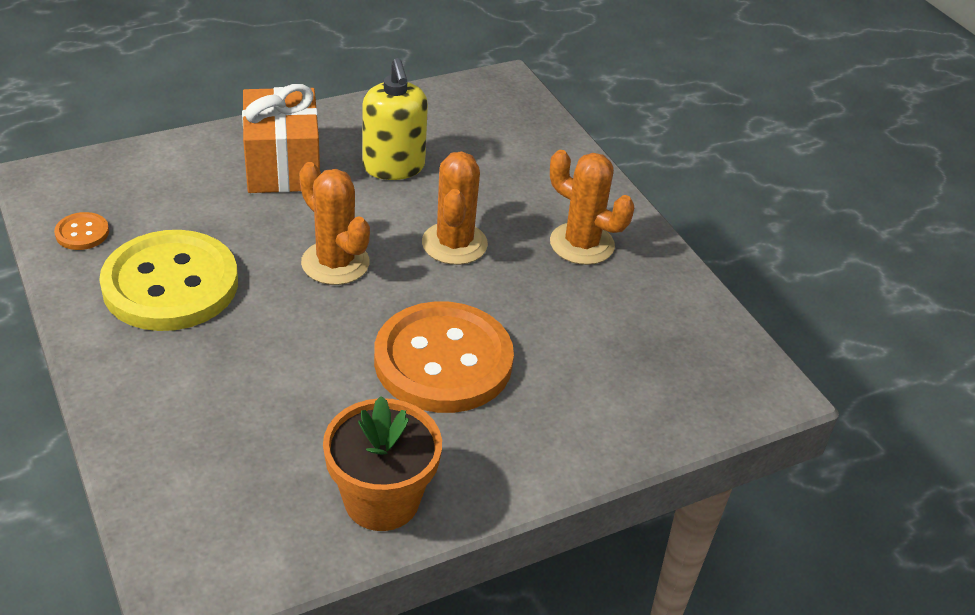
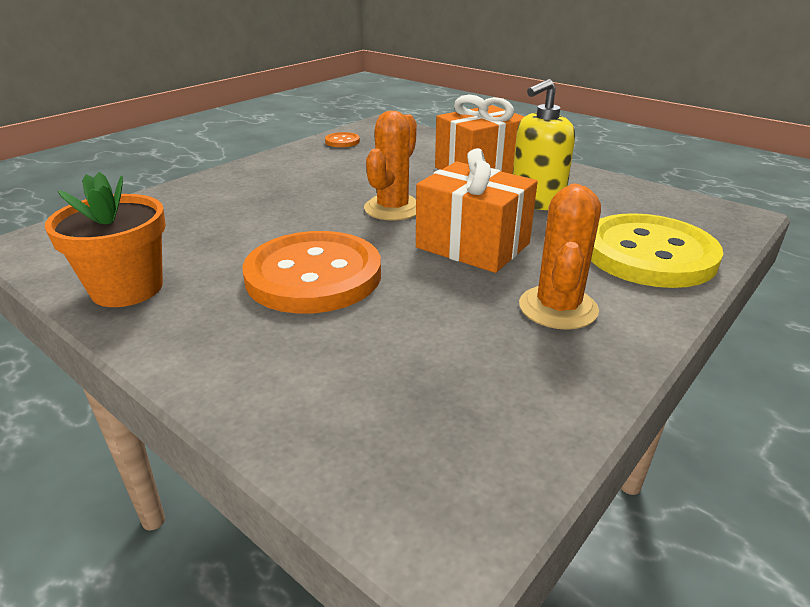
camera: 70 degrees right, 10 degrees down
(170, 284) = (317, 170): yellow button -> yellow button (649, 254)
(454, 244) = (472, 245): orange cactus -> orange gift

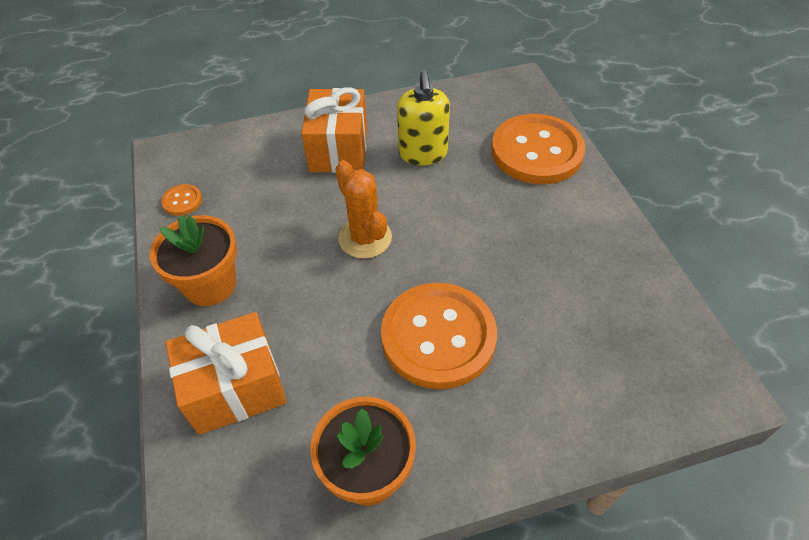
camera: 55 degrees left, 20 degrees up
(273, 173) = (210, 285): none -> orange flower pot
(472, 245) = (462, 225): orange gift -> orange gift (235, 388)
(558, 308) = (567, 231): orange cactus -> none
(649, 254) = (536, 152): yellow button -> orange button

